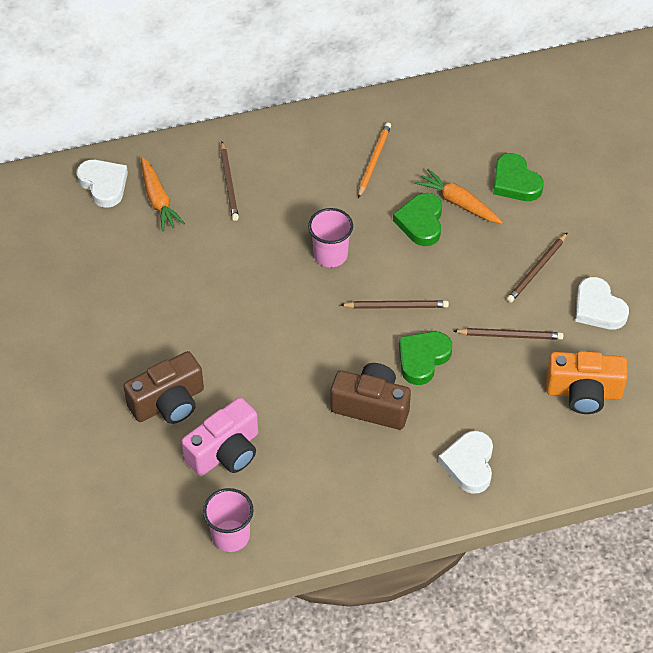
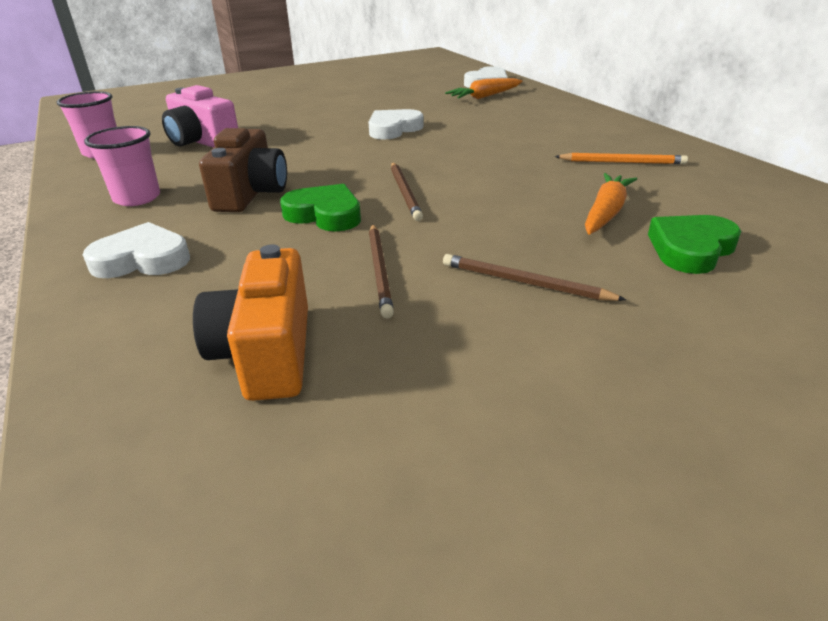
camera: 80 degrees right, 20 degrees down
(168, 402) = (261, 120): brown camera -> none
(229, 183) = (525, 113): brown pencil -> none
(330, 255) = (464, 156): pink cup -> pink cup (137, 198)
(421, 222) = (549, 194): green heart -> none
(598, 308) = (472, 355): white heart -> white heart (393, 129)

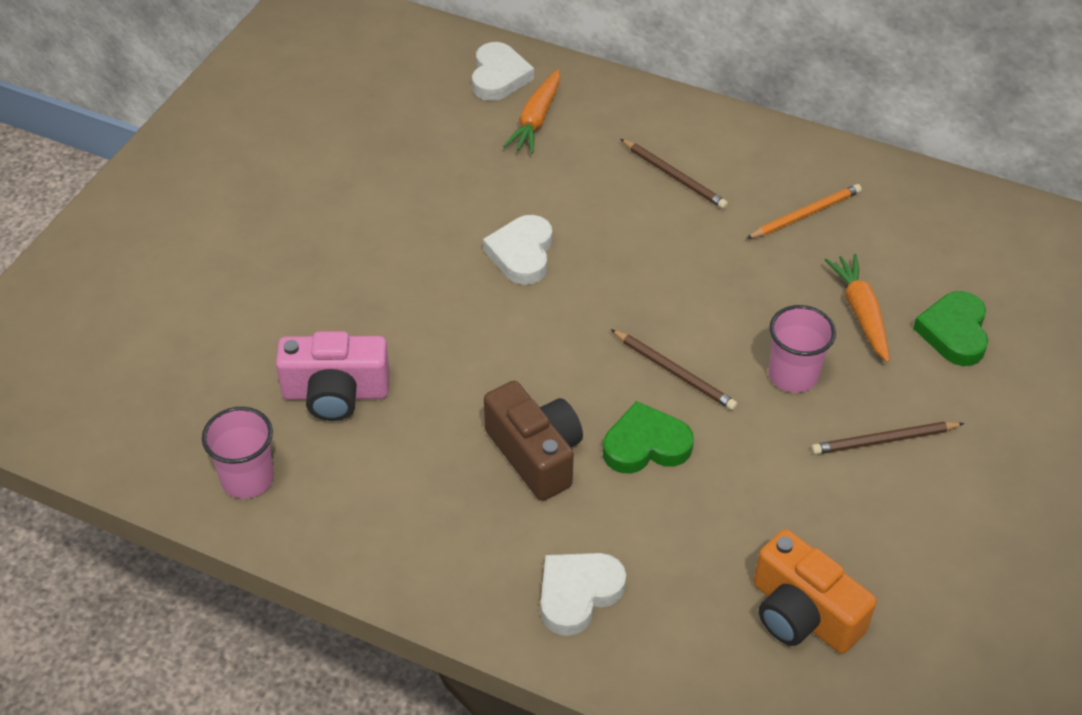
camera: 40 degrees left, 15 degrees up
(137, 198) = (432, 526): pink cup -> pink cup (793, 375)
(380, 271) = (776, 489): brown pencil -> brown pencil (674, 176)

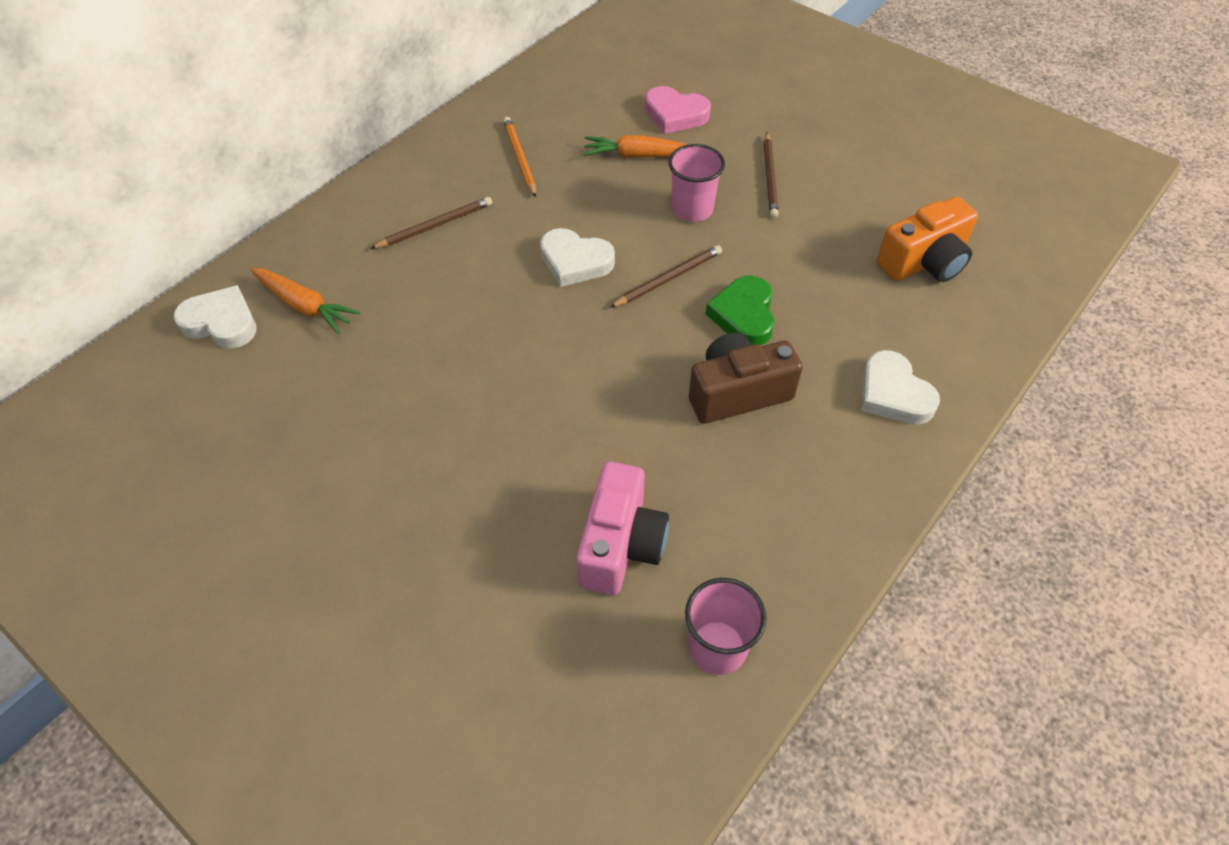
camera: 75 degrees left, 5 degrees up
(522, 254) = (486, 354): white heart -> white heart (575, 261)
(954, 332) = (675, 114): green heart -> pink heart

